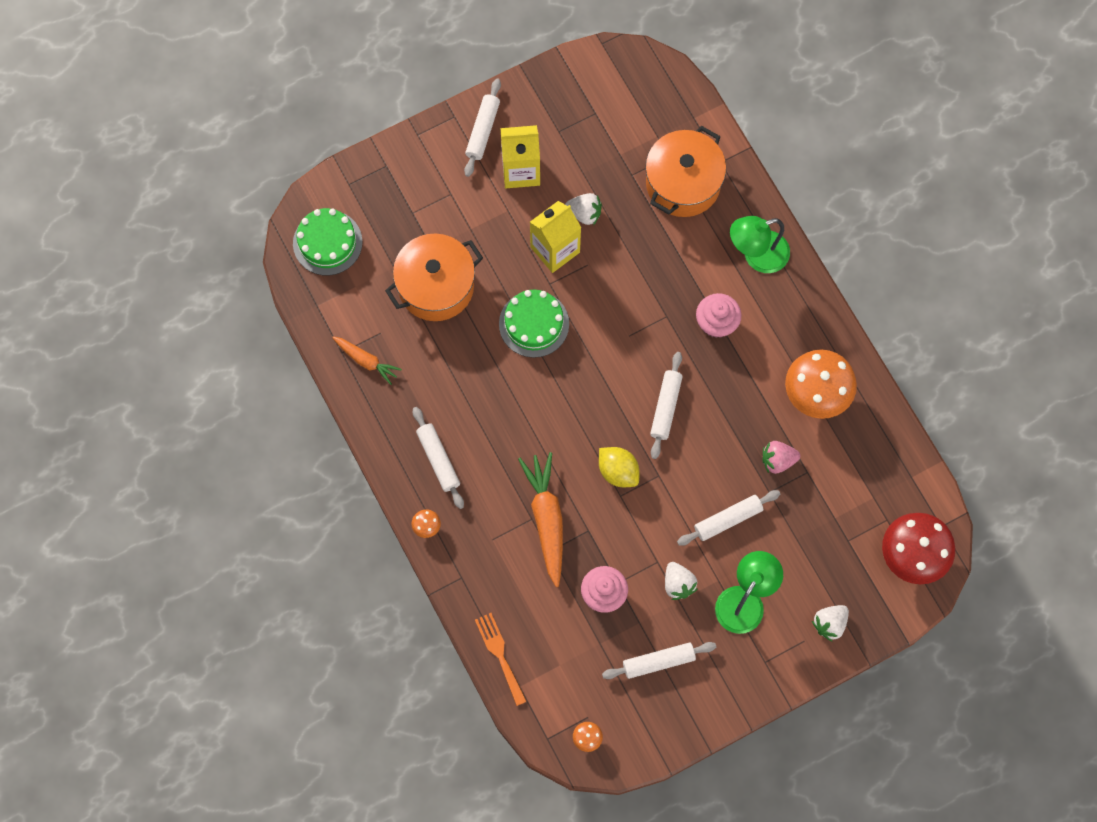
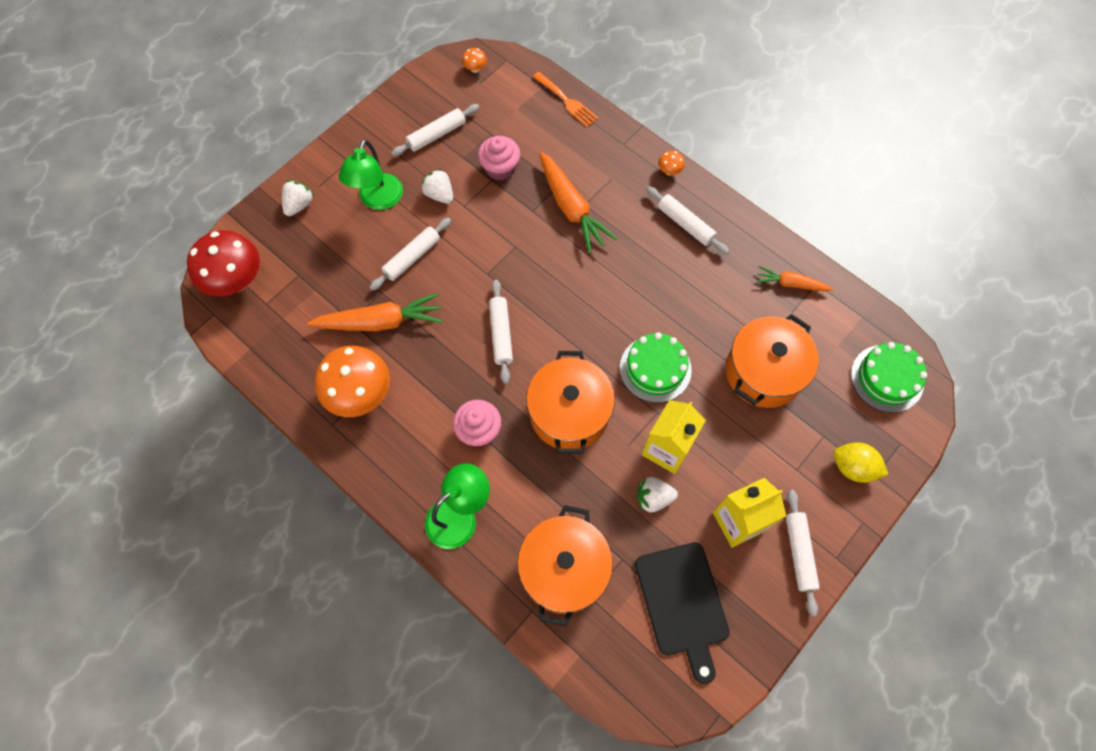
camera: 160 degrees right, 5 degrees down
(596, 126) = (682, 603): none -> black cutting board
(618, 471) = (524, 265): yellow lemon -> yellow lemon (853, 467)
(629, 310) = (569, 413): none -> orange pot
(778, 460) = (381, 321): pink strawberry -> orange carrot

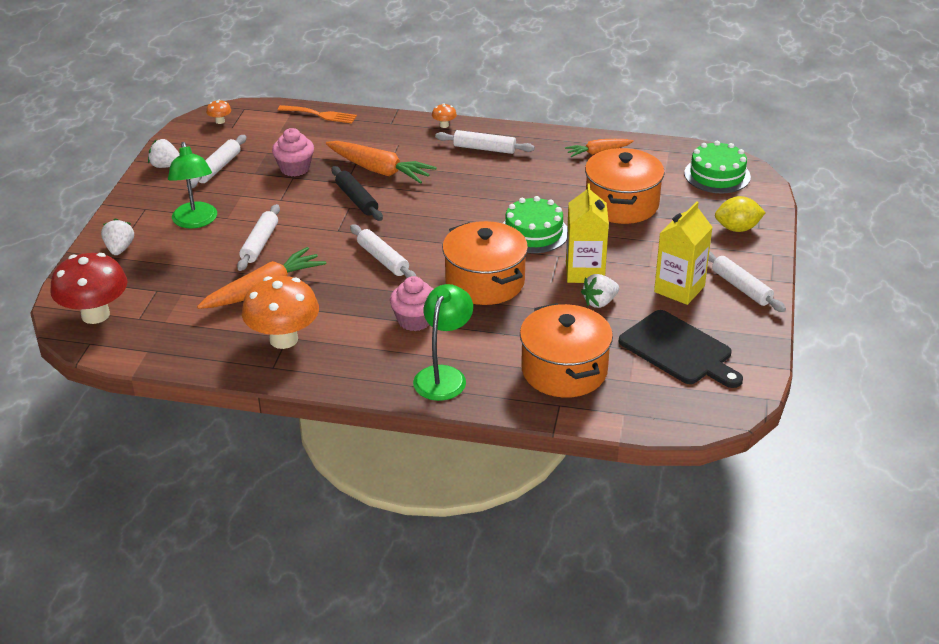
camera: 30 degrees left, 30 degrees down
(439, 194) = (252, 200): white strawberry -> white strawberry (166, 166)
(527, 240) = (357, 200): none -> black rolling pin

